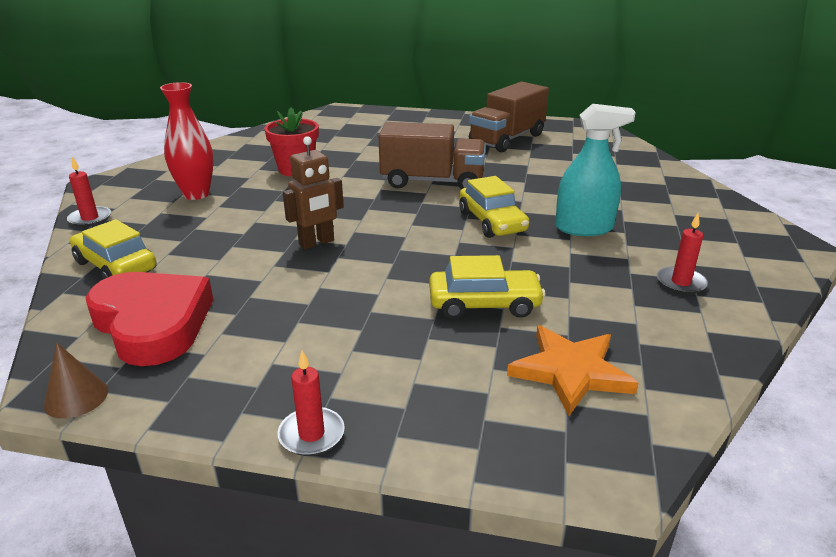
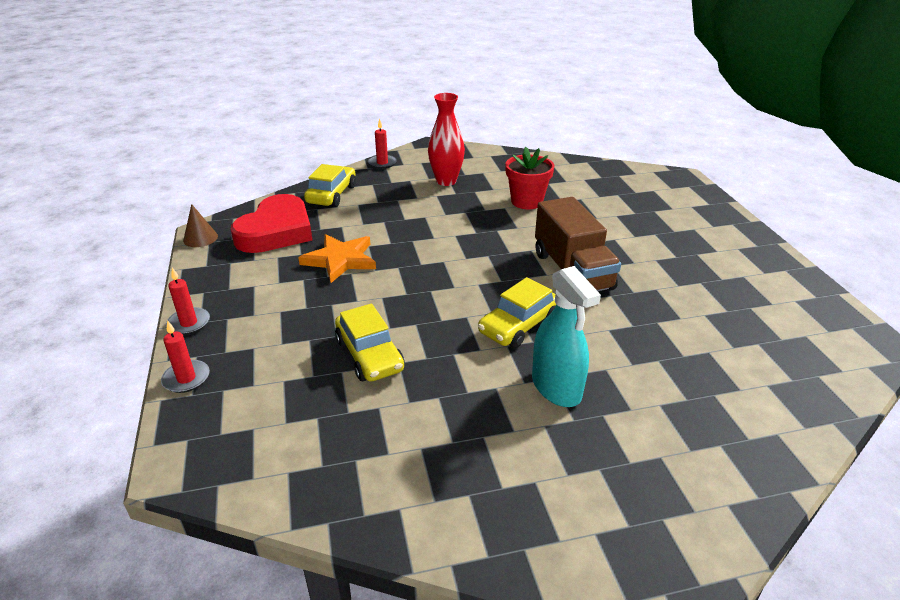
camera: 65 degrees right, 5 degrees up
(317, 243) = (412, 251): brown robot -> none
(507, 139) = (735, 288): brown truck -> none
(570, 372) = (293, 422): orange star -> orange star (340, 260)
(680, 283) = (485, 478): red candle -> red candle (186, 378)

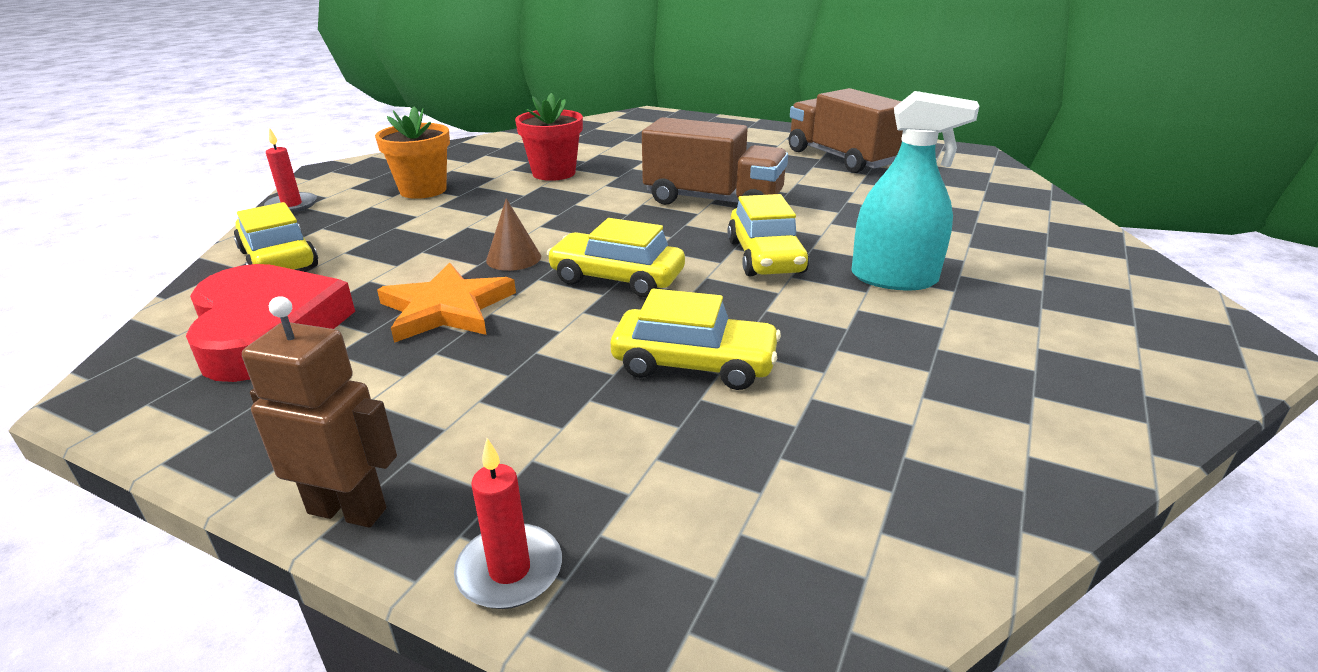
camera: 50 degrees left, 5 degrees down
(189, 323) = (348, 510): red candle -> brown robot
(200, 238) = (115, 408): brown cone -> brown cone (513, 258)
(427, 289) = (617, 278): none -> yellow car
(446, 181) = (423, 190): red vase -> orange flower pot
(738, 287) = (841, 158): none -> brown truck

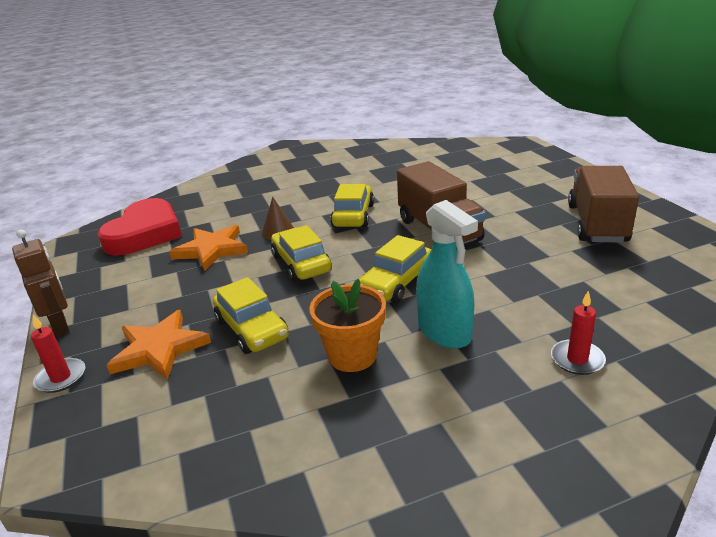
camera: 45 degrees right, 0 degrees up
(278, 259) = (197, 196): yellow car -> yellow car (353, 215)
(292, 205) = (242, 165): red candle -> red candle (577, 359)
(423, 190) = (305, 172): orange flower pot -> orange flower pot (352, 355)
(554, 173) = (384, 179): red flower pot -> none
(608, 445) = (159, 349): none -> orange star

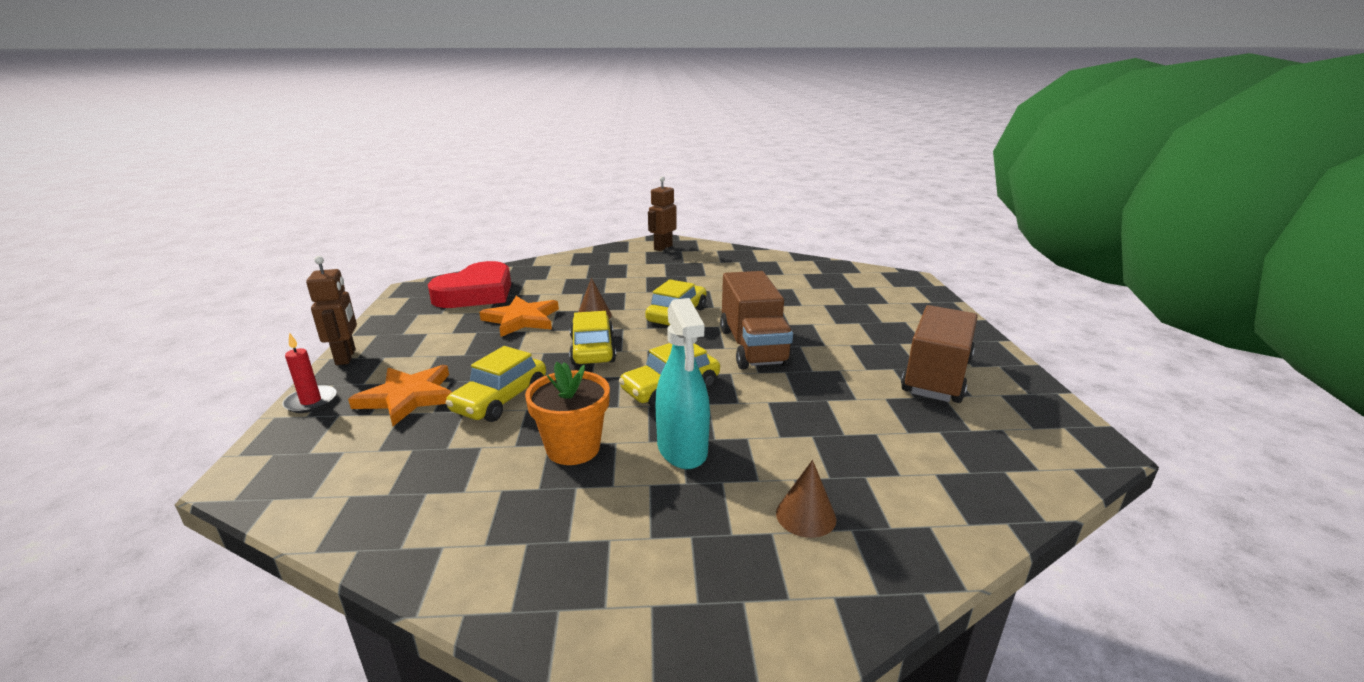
camera: 15 degrees right, 5 degrees down
(252, 329) = (500, 399): yellow car -> yellow car turned 45 degrees clockwise
(293, 154) = (662, 247): none -> brown robot
(577, 359) = (806, 516): red candle -> brown cone

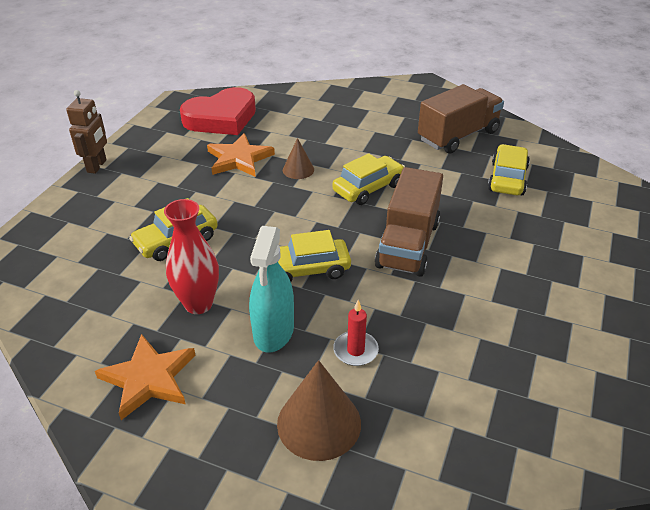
camera: 25 degrees right, 15 degrees up
(311, 401) = (57, 204): red candle -> red candle (355, 350)
(408, 397) = (118, 219): orange star -> orange star (149, 378)
(573, 448) = (198, 304): orange flower pot -> red vase
(592, 349) = (272, 209): yellow car -> yellow car (507, 178)
(662, 247) = (417, 95): brown robot -> none
(806, 516) = (319, 423): brown cone -> brown cone, size x1.76
(936, 377) = (550, 331): brown truck -> brown truck (458, 136)

